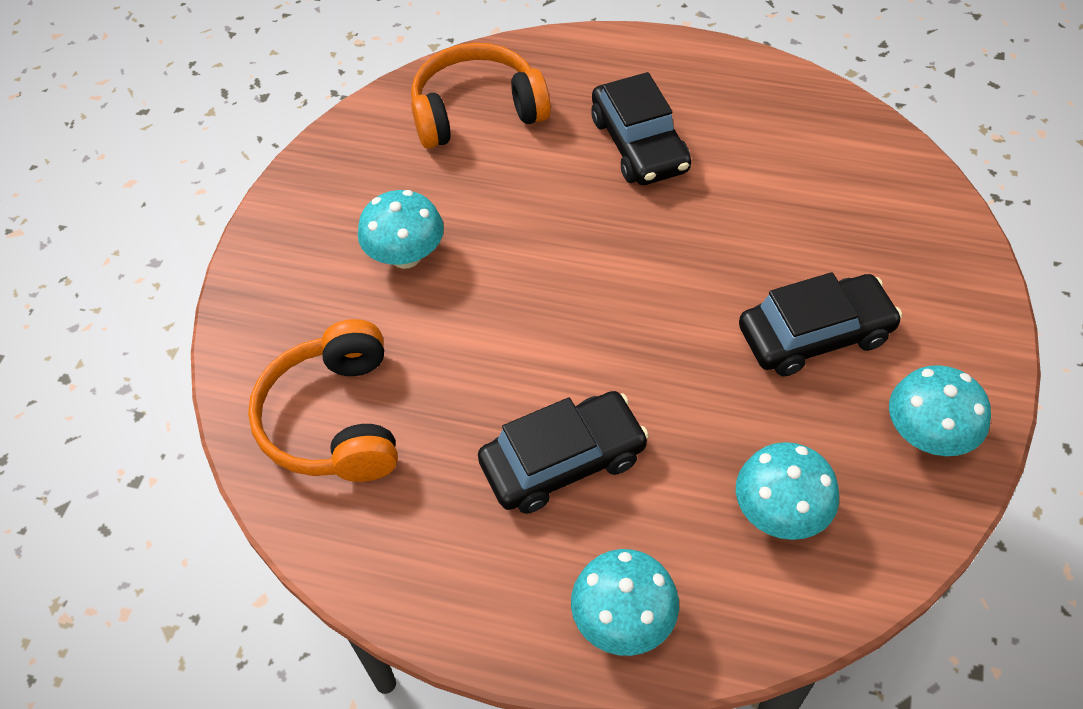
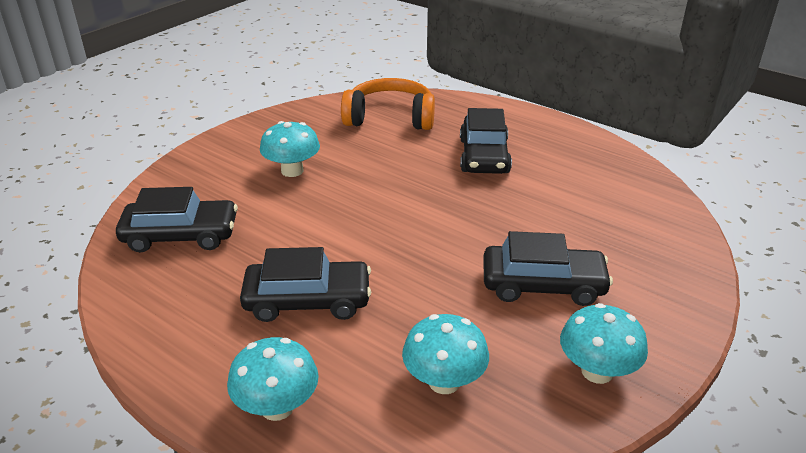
camera: 20 degrees right, 20 degrees down
(334, 420) = (181, 235): orange headphones -> black car

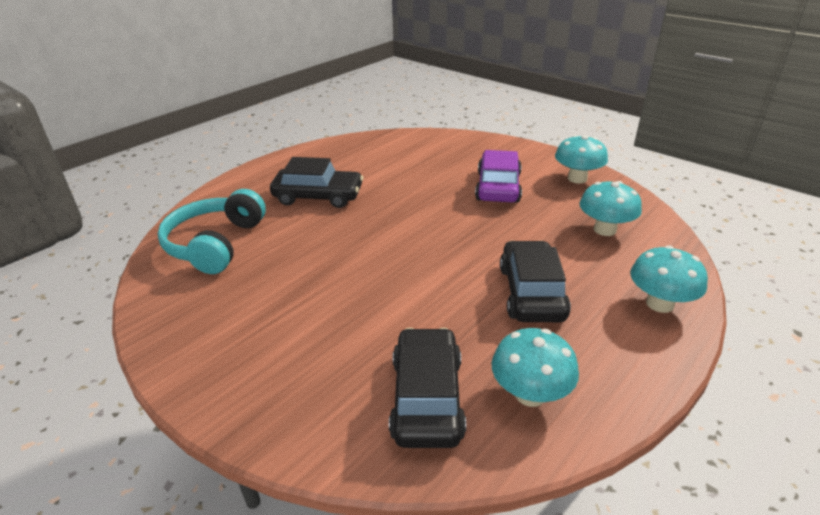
camera: 85 degrees left, 0 degrees up
(292, 171) = (304, 312): turquoise mushroom -> turquoise mushroom (530, 394)
(390, 117) = (215, 244): orange headphones -> turquoise headphones
(543, 285) = (498, 187): black car -> purple car

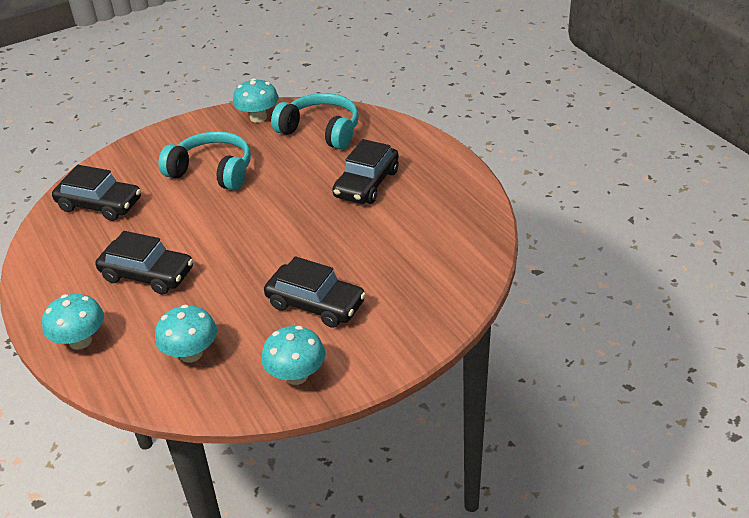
camera: 110 degrees right, 5 degrees up
(315, 306) = (212, 171): none -> turquoise headphones
(498, 187) = (316, 304): purple car -> black car
(530, 394) = (67, 245): turquoise mushroom -> turquoise mushroom (258, 117)

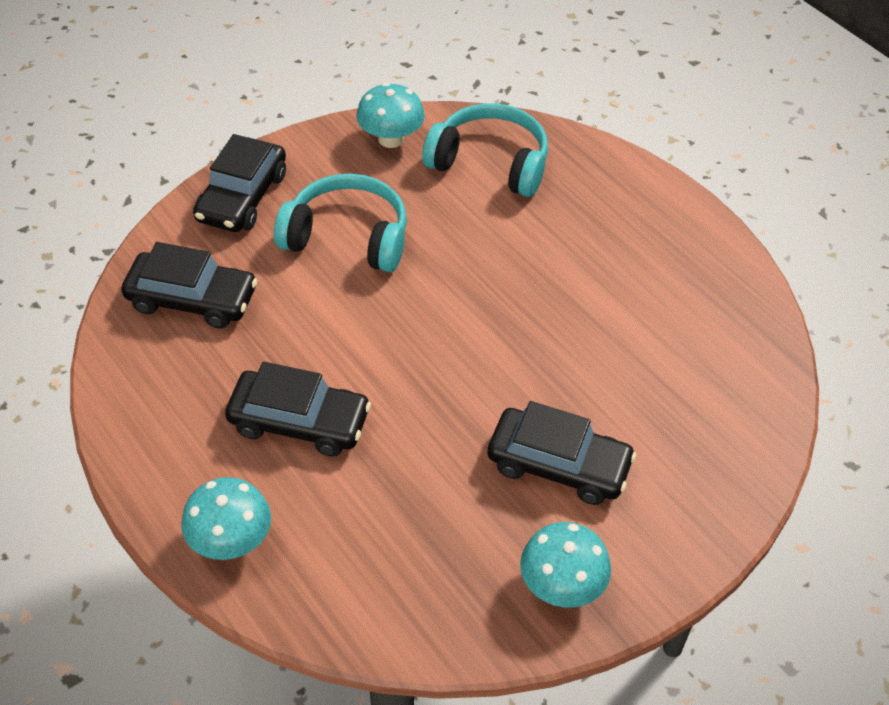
camera: 10 degrees left, 10 degrees up
(191, 354) = (401, 556): turquoise mushroom -> none
(367, 184) = (580, 256): black car -> black car (242, 197)

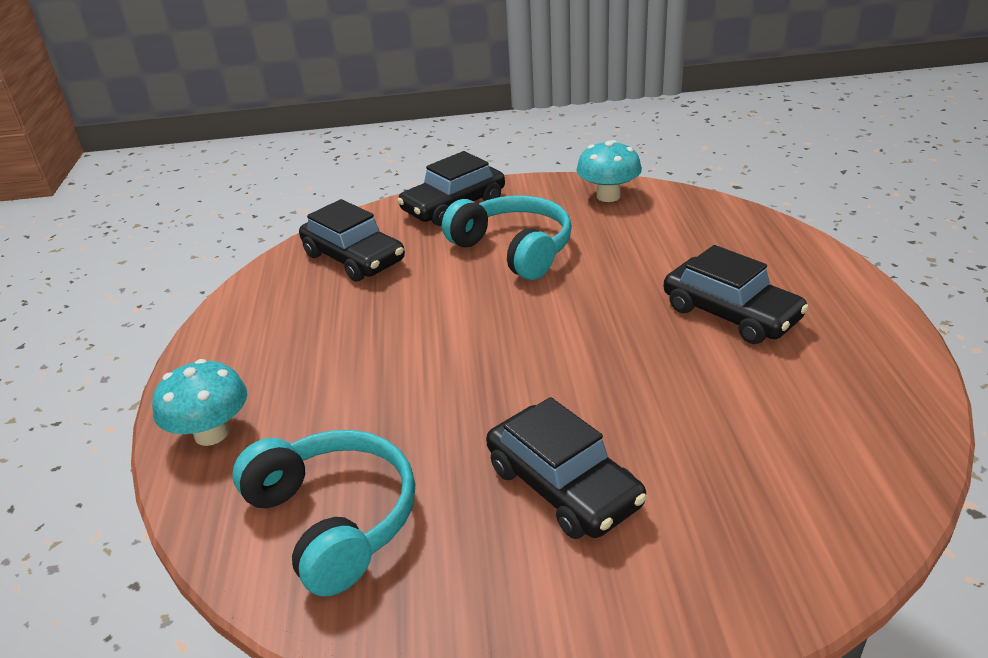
camera: 35 degrees right, 15 degrees down
(299, 422) = (353, 364): black car -> black car (731, 313)
(490, 163) = (687, 229): turquoise headphones -> turquoise headphones (334, 519)
(561, 586) = (471, 607): turquoise mushroom -> none

